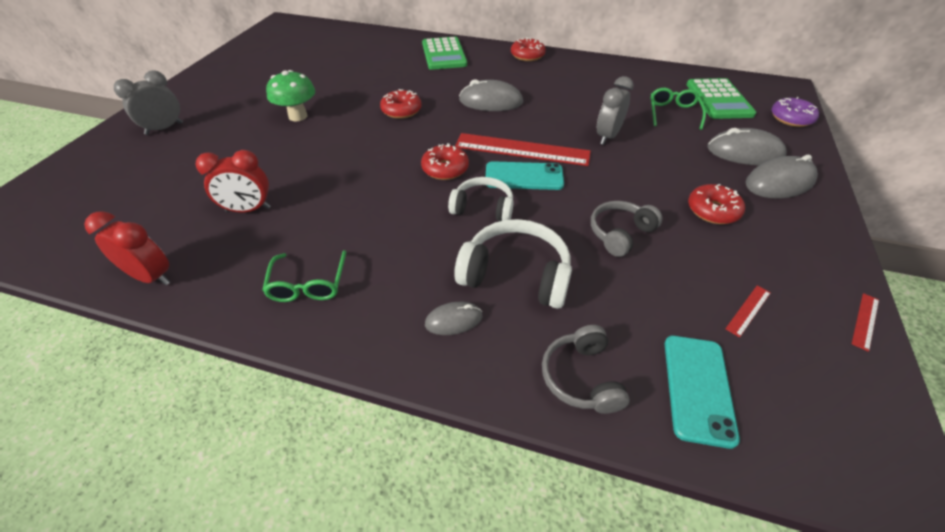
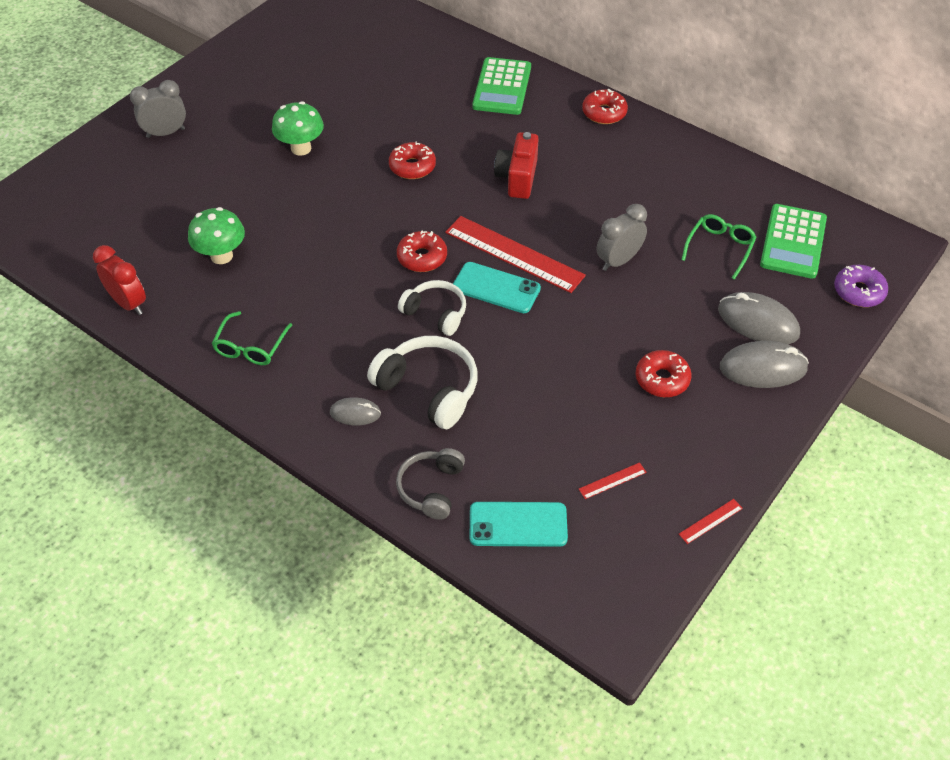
camera: 20 degrees right, 5 degrees up
(248, 209) = (221, 256): red clock -> green mushroom
(491, 101) = (517, 178): grey mouse -> red camera
(620, 233) = (550, 377): grey headphones -> none
(698, 388) = (518, 525): turquoise phone -> turquoise phone turned 60 degrees clockwise

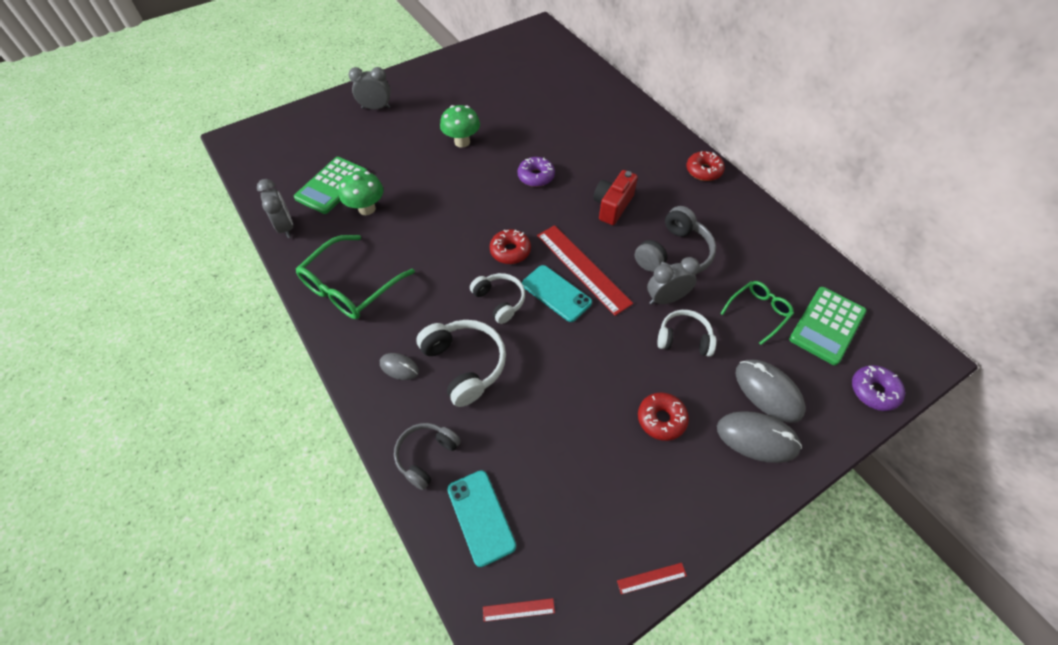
camera: 20 degrees right, 5 degrees up
(128, 303) = (286, 227): red clock -> grey clock
(251, 346) = (351, 286): green glasses -> green glasses, size x1.71
(412, 167) = (536, 176): red donut -> purple donut
(502, 87) = (631, 131): green calculator -> green calculator (332, 185)
(518, 525) = (481, 517): turquoise phone -> turquoise phone turned 45 degrees clockwise
(608, 212) = (674, 254): none -> grey headphones
(612, 480) = (579, 503): red ruler -> red ruler (518, 609)
(653, 295) = (684, 338): none -> white headphones

